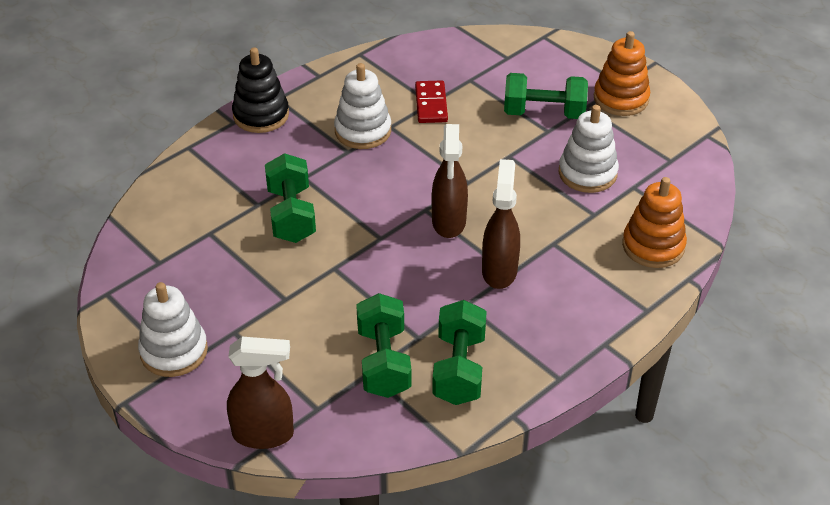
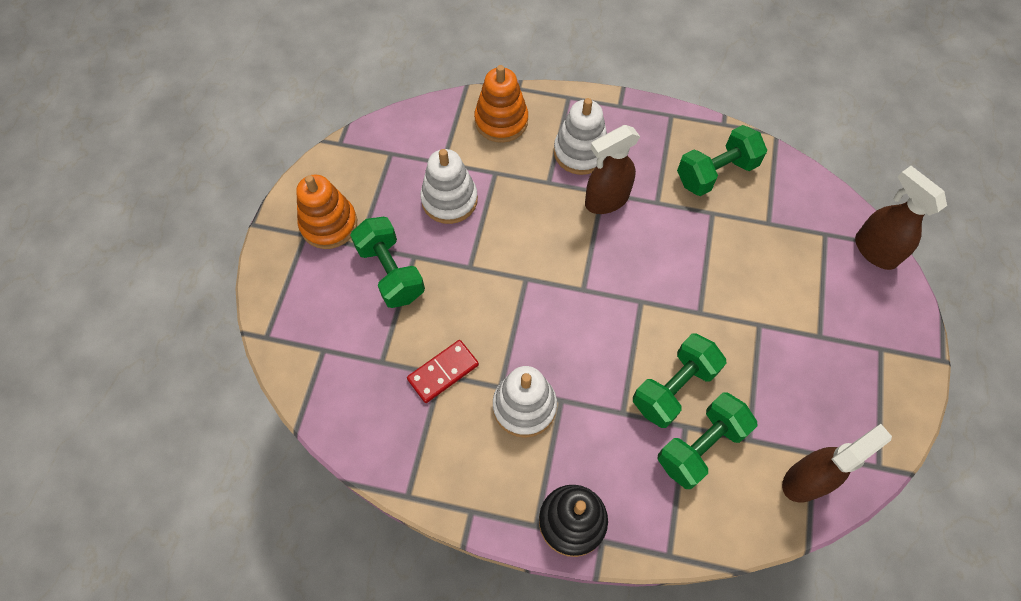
camera: 125 degrees left, 20 degrees up
(174, 351) = (875, 364): white stacking toy -> white stacking toy (580, 152)
(383, 362) = (752, 220): green dumbbell -> green dumbbell (701, 446)
(449, 222) = (584, 263): brown spray bottle -> brown spray bottle (806, 480)

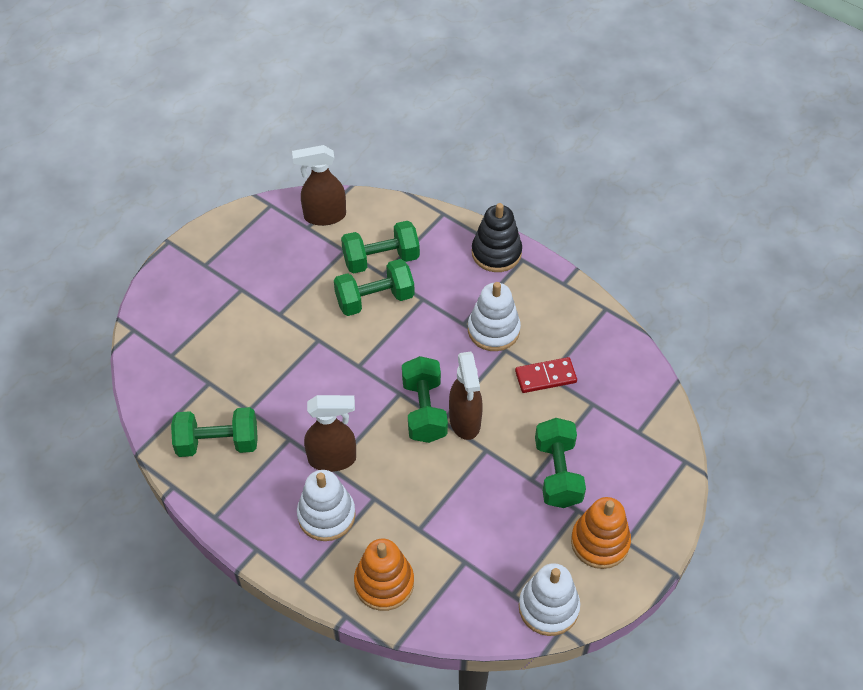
camera: 155 degrees left, 10 degrees down
(449, 200) = (476, 519): white stacking toy -> white stacking toy (548, 607)
(549, 281) = (424, 410): none -> green dumbbell
(874, 250) = (144, 328): brown spray bottle -> brown spray bottle (465, 421)

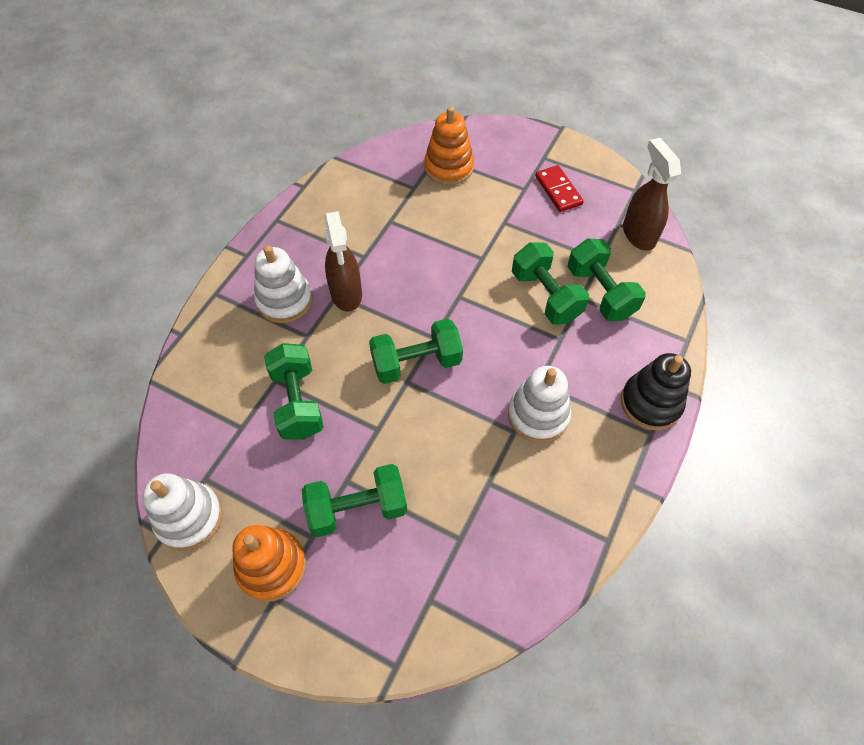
camera: 80 degrees right, 5 degrees up
(218, 443) = (351, 206): green dumbbell -> green dumbbell (298, 402)
(384, 583) = (215, 359): orange stacking toy -> orange stacking toy (449, 167)
(465, 421) = (409, 403): brown spray bottle -> none
(545, 377) = (486, 479): red domino -> red domino (558, 190)

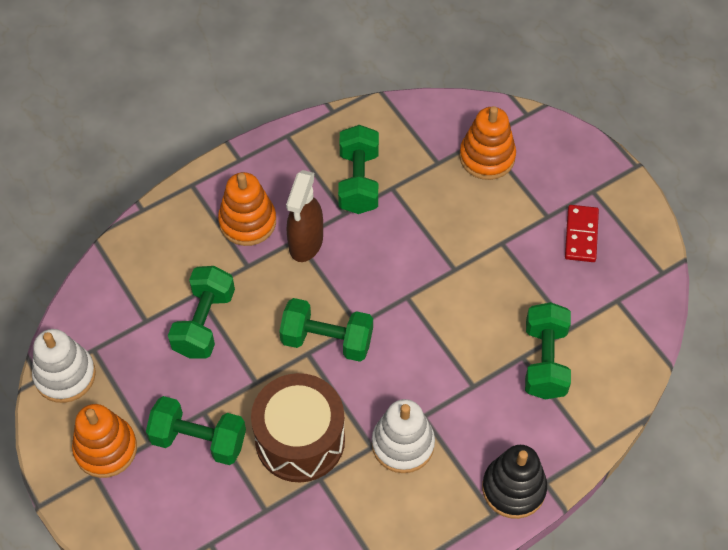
camera: 30 degrees right, 0 degrees up
(284, 300) = (247, 221): white stacking toy -> orange stacking toy
(449, 458) = (300, 440): none -> brown drum
(546, 296) = (489, 337): green dumbbell -> green dumbbell (358, 181)
(638, 234) = (628, 322): brown spray bottle -> none

